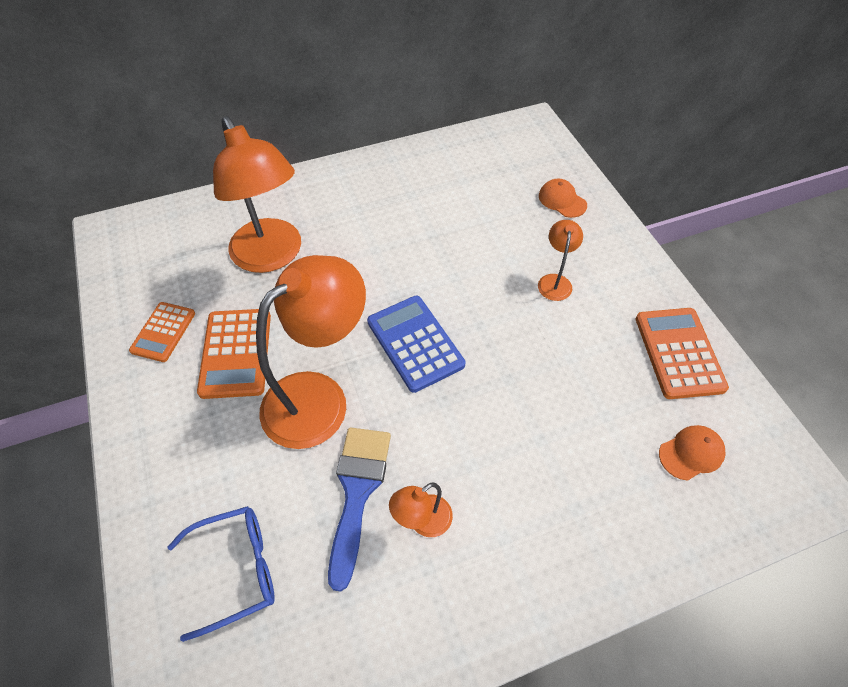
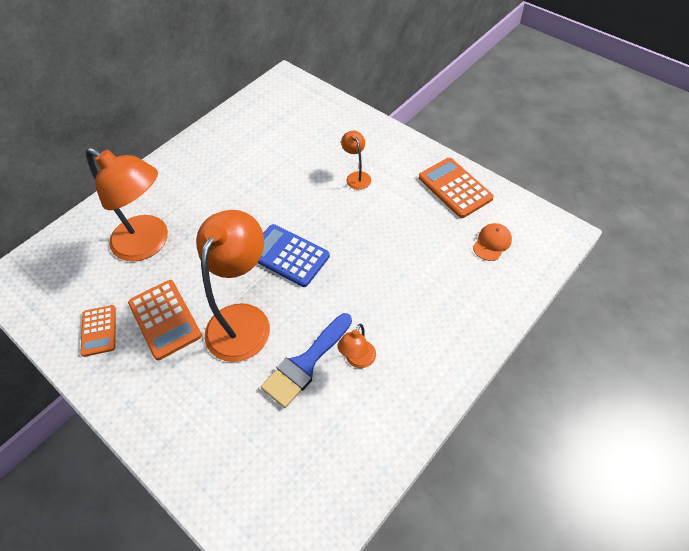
camera: 25 degrees left, 0 degrees up
(235, 570) = (254, 451): blue glasses -> none
(357, 491) = (305, 364): blue brush -> blue brush turned 120 degrees counterclockwise
(562, 200) = (332, 122): orange cap -> none

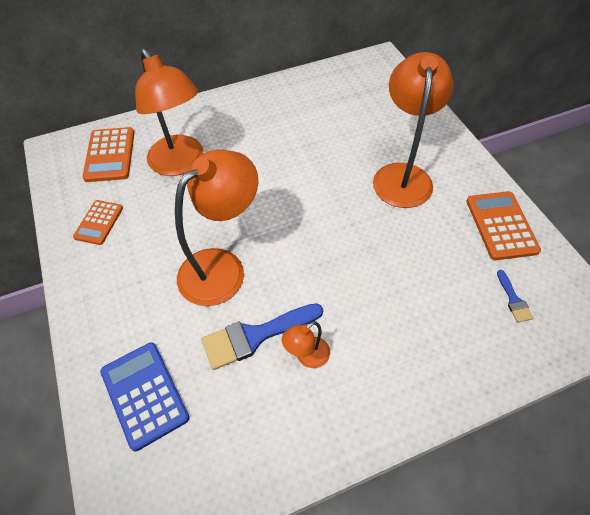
camera: 25 degrees right, 0 degrees up
(165, 319) = (156, 236): orange calculator -> orange calculator (110, 155)
(288, 255) = (295, 225): blue calculator -> blue calculator (144, 394)
(356, 176) = (402, 175): orange lamp -> orange lamp, size x2.20
(492, 243) = (513, 300): orange cap -> blue brush

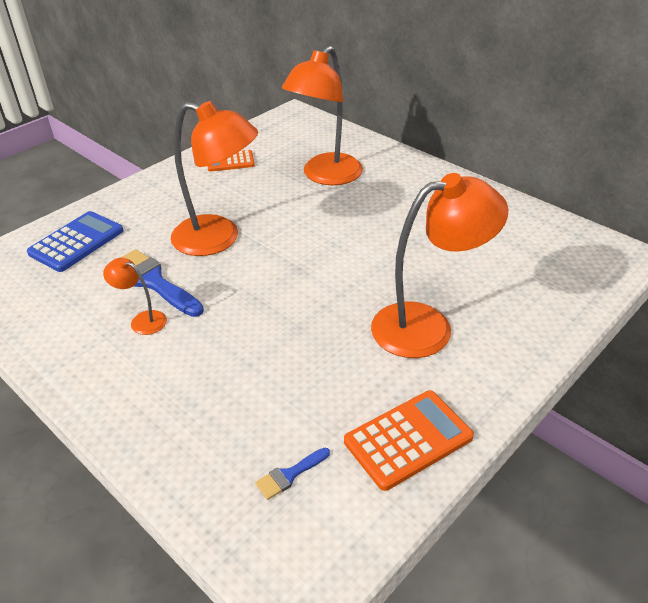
camera: 65 degrees right, 15 degrees down
(110, 155) = (307, 139): orange calculator -> none

